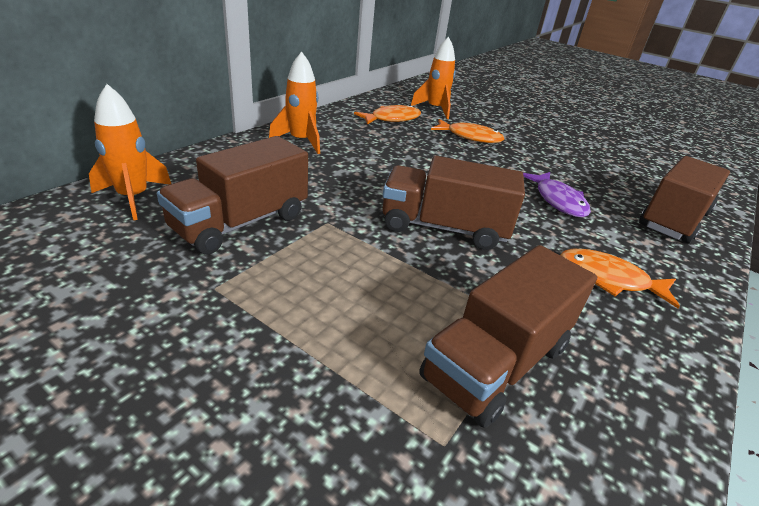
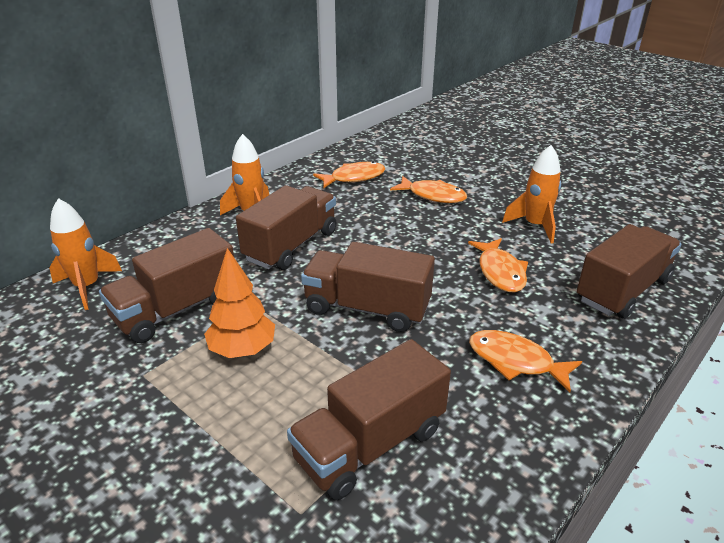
camera: 10 degrees right, 0 degrees up
(325, 264) = (243, 350): none -> orange tree
(349, 170) = (291, 245): none -> brown truck
(435, 109) = (406, 161): orange rocket -> orange rocket (535, 226)
(558, 201) = (500, 272): purple fish -> orange fish

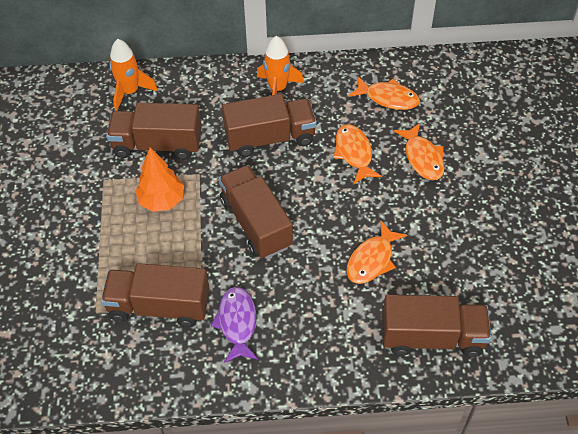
camera: 45 degrees right, 20 degrees up
(469, 396) = (237, 323): none -> purple fish
(515, 361) = (290, 325): orange fish -> orange fish (354, 153)
(535, 226) = (456, 241): orange rocket -> none

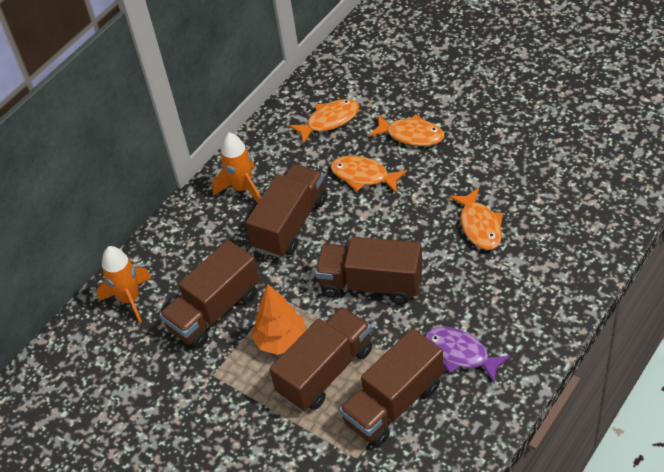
camera: 45 degrees left, 5 degrees down
(432, 337) = (584, 230): brown truck -> brown truck (325, 371)

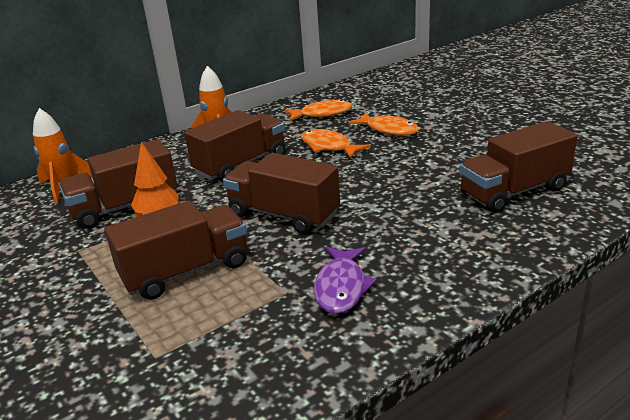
camera: 15 degrees right, 20 degrees down
(393, 403) = (236, 315): brown truck -> brown truck (514, 191)
(460, 354) = (341, 287): purple fish -> purple fish turned 135 degrees counterclockwise
(479, 226) = (421, 193): orange fish -> none

